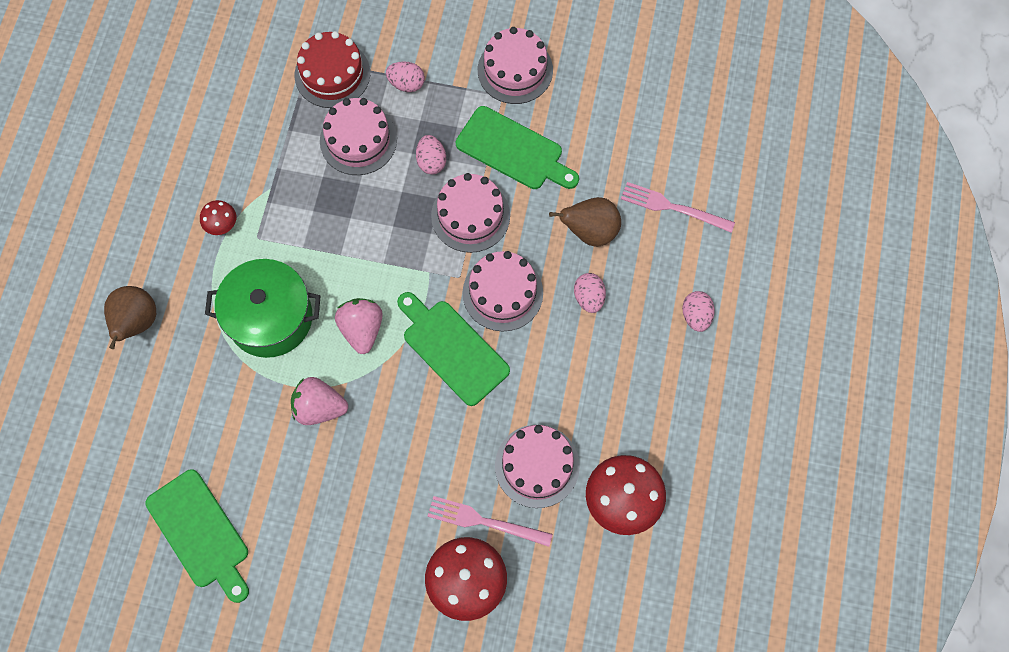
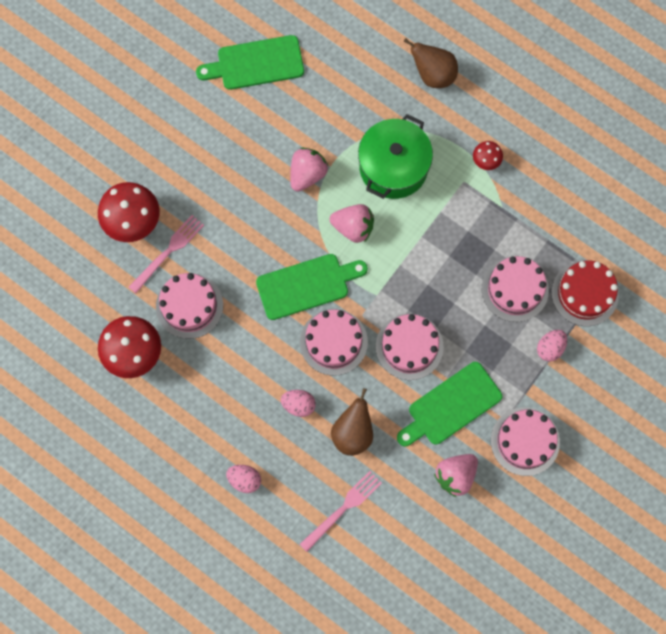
camera: 115 degrees right, 5 degrees up
(431, 161) = (470, 337): pink egg -> none
(582, 118) = (455, 475): none -> pink strawberry

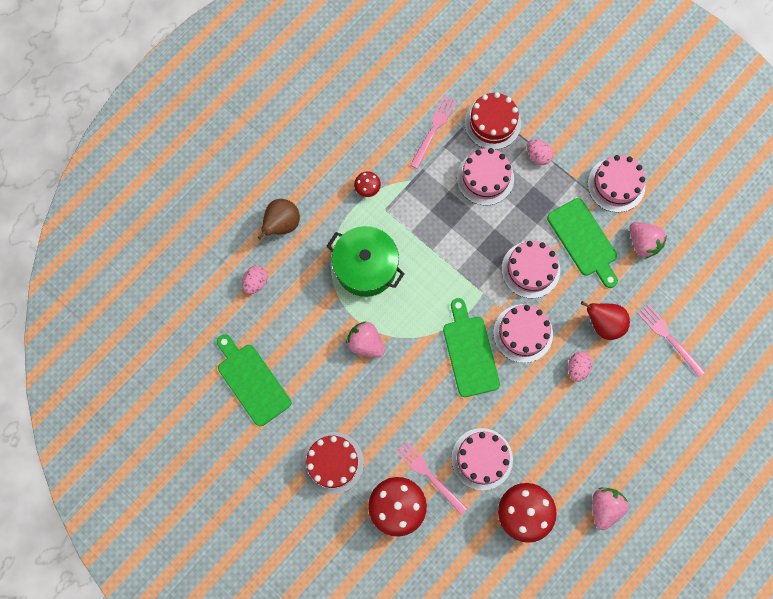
camera: 85 degrees left, 0 degrees up
(175, 153) = (333, 463): none -> red cake
(244, 480) = (642, 420): pink egg -> pink egg (256, 282)
(256, 63) = (252, 381): green cutting board -> green cutting board turned 150 degrees clockwise
(353, 227) = (419, 307): pink strawberry -> pink strawberry (604, 507)
(353, 432) = (604, 324): brown pear -> red pear
(567, 227) = (433, 130): none -> pink fork

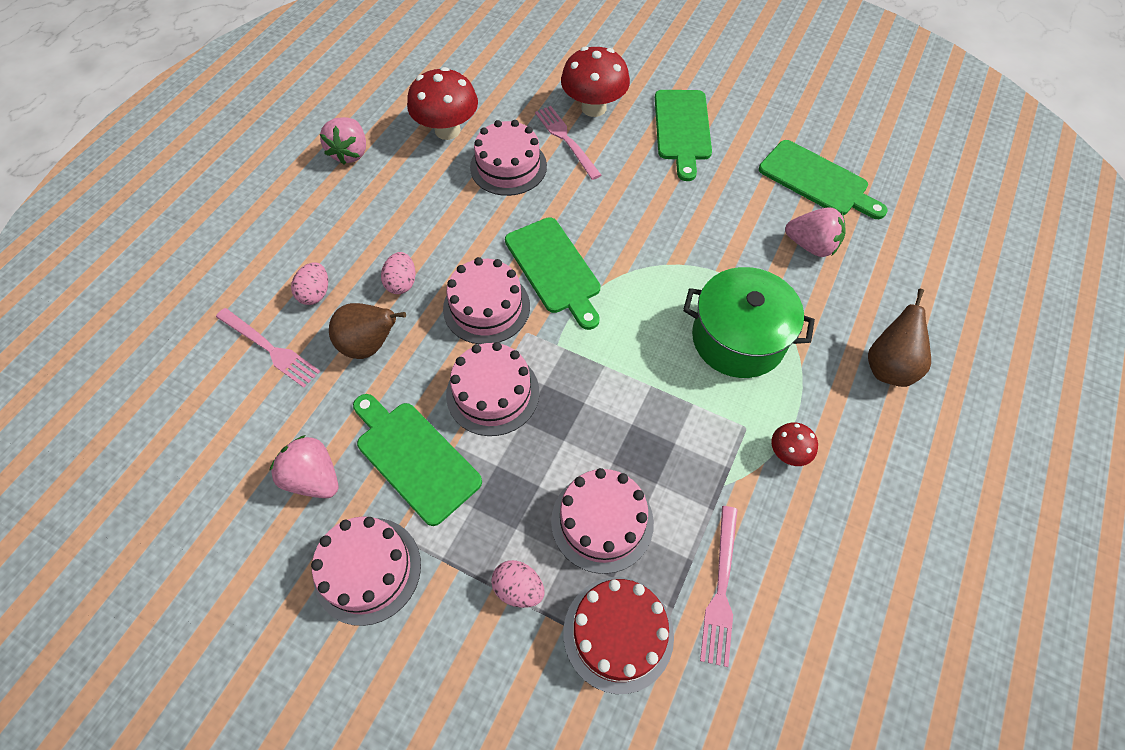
camera: 165 degrees right, 15 degrees down
(256, 282) = (878, 284): pink egg -> pink egg (315, 293)
(333, 463) = (682, 129): red cake -> green cutting board
(365, 343) = (697, 249): pink strawberry -> pink strawberry (811, 245)
(429, 475) = (566, 140): pink fork -> pink fork turned 150 degrees counterclockwise
(604, 324) = (369, 345): red pear -> brown pear

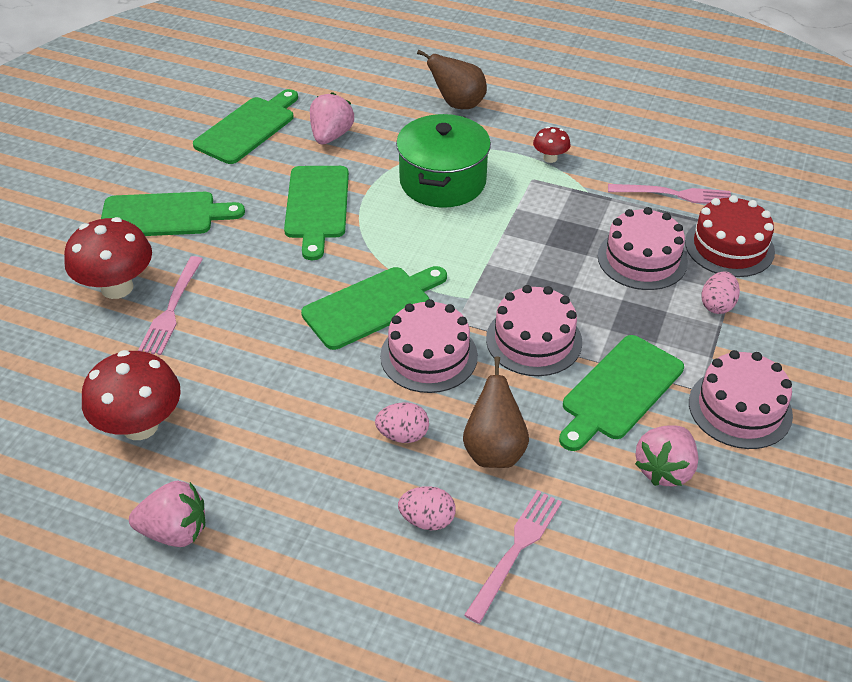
camera: 95 degrees left, 15 degrees down
(508, 166) = (213, 357): pink cake -> none
(566, 140) = (172, 308): pink fork -> pink fork turned 45 degrees counterclockwise
(695, 232) = (317, 206): none -> green cutting board

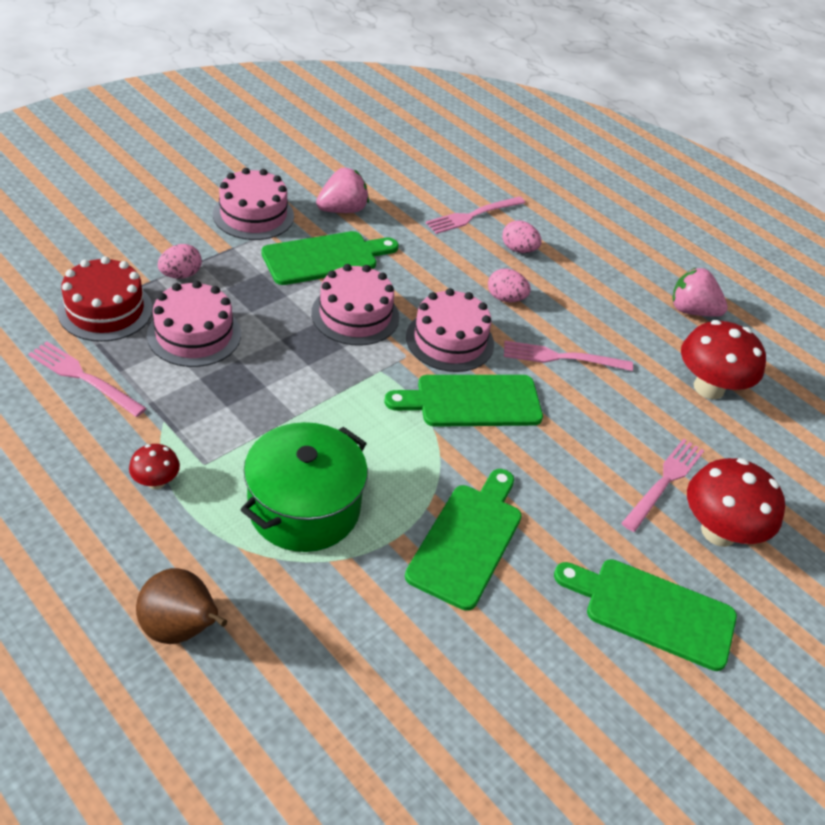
camera: 160 degrees left, 0 degrees up
(248, 128) = (499, 728): green cutting board -> none
(309, 389) = (562, 357): none -> pink fork
(331, 136) = (391, 652): pink strawberry -> none
(494, 451) = (447, 264): brown pear -> none

